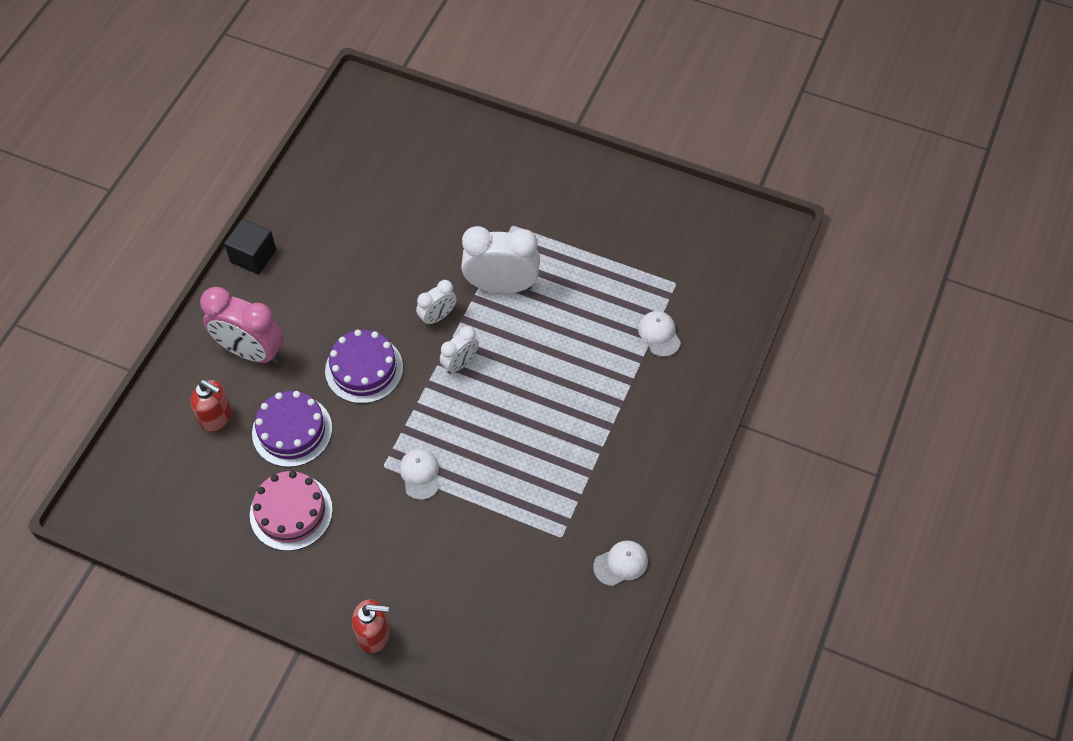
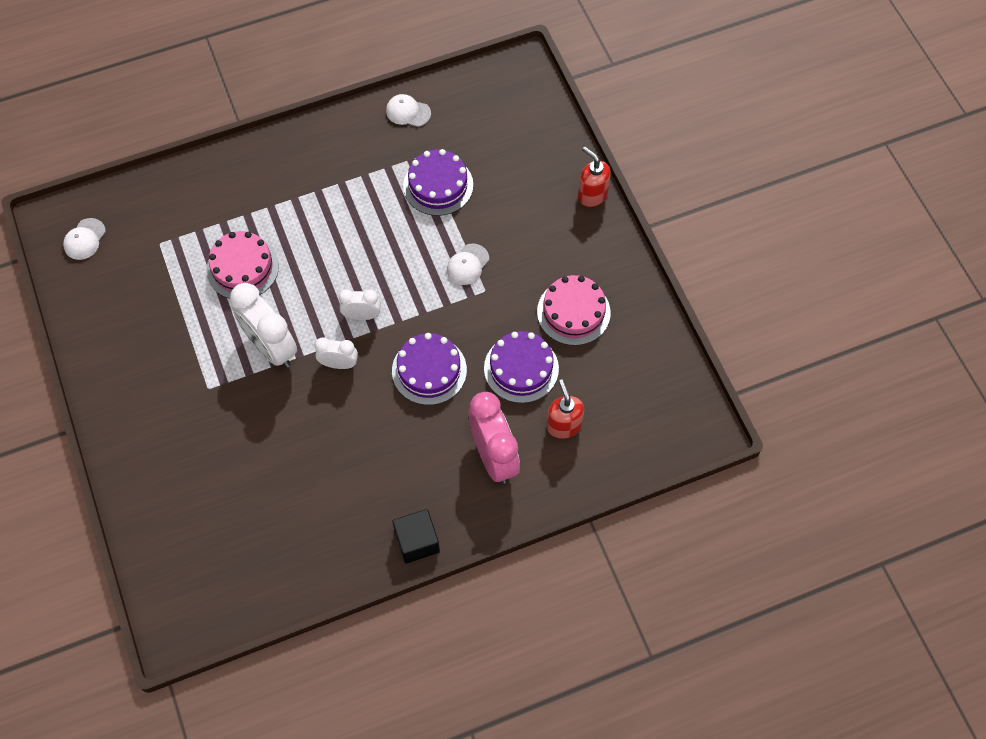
camera: 135 degrees left, 5 degrees up
(518, 520) = (438, 185): none -> purple cake
(592, 319) = (242, 267): none -> pink cake
(659, 334) = (215, 219): white cap -> white cap (84, 239)

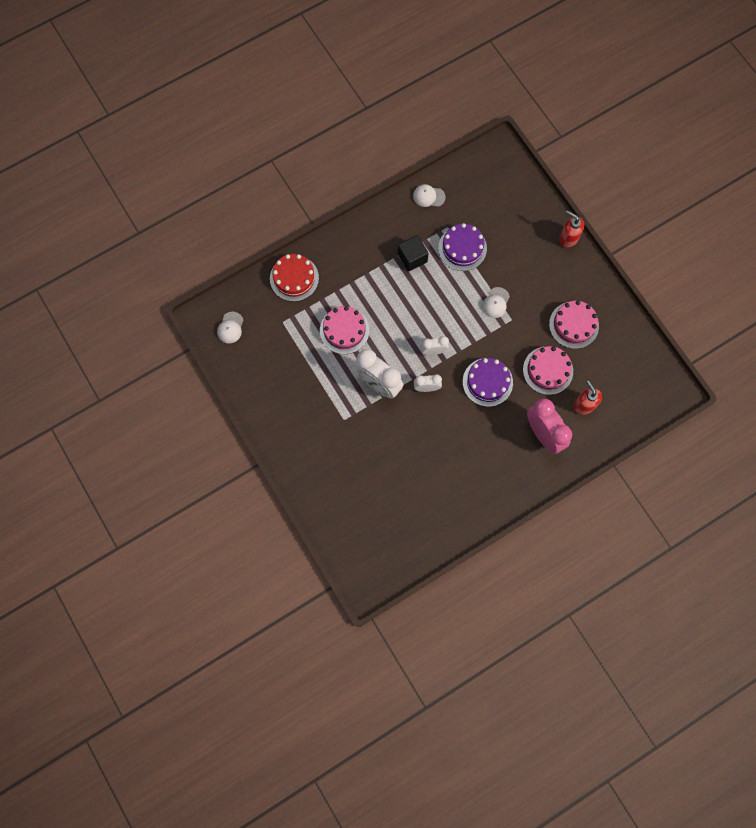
camera: 10 degrees left, 10 degrees up
(192, 188) = (294, 278): none -> red cake
(417, 541) = (507, 499): black cube -> black cube (412, 258)
(521, 368) = (548, 370): purple cake -> pink cake

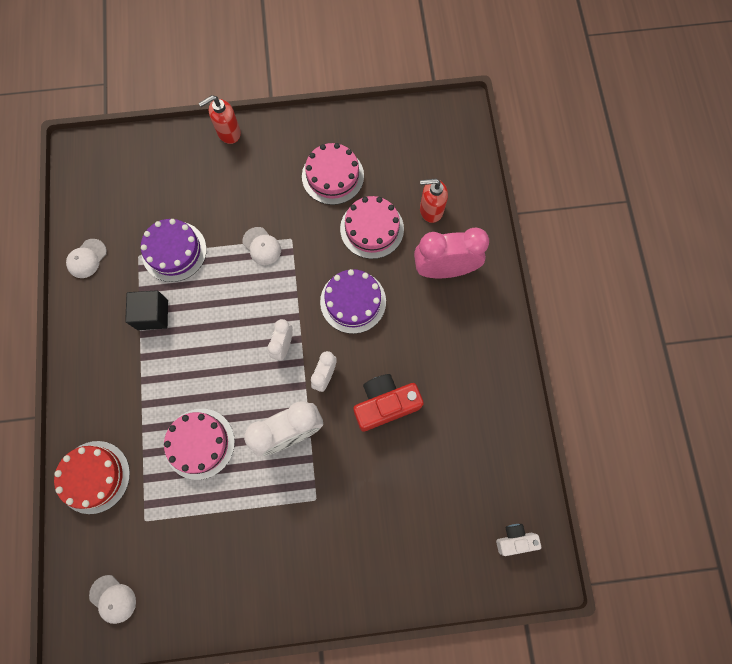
camera: 65 degrees left, 0 degrees up
(379, 558) = (514, 539): none -> white camera
(427, 435) = (385, 404): none -> red camera

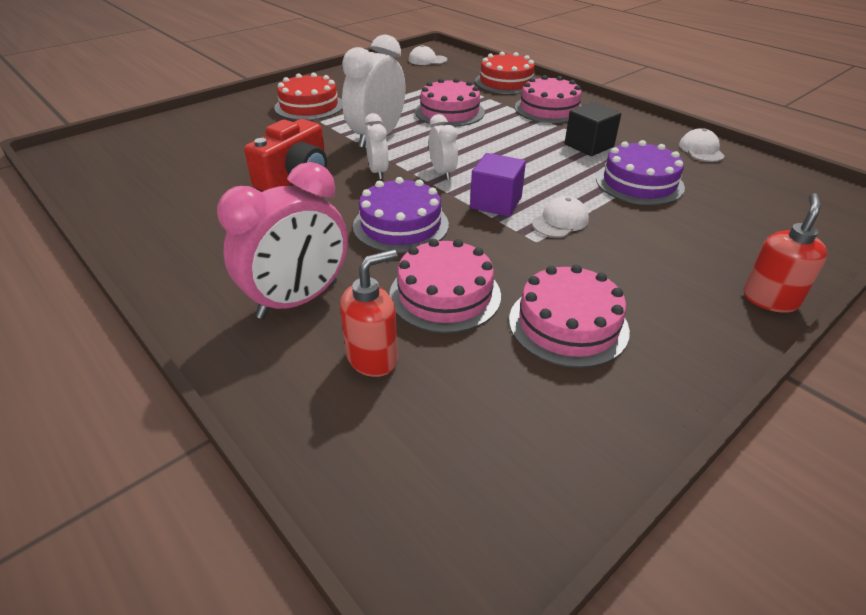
camera: 145 degrees right, 35 degrees down
(116, 393) = (549, 109): none -> pink cake
(262, 246) = (560, 221): white cap -> white cap turned 120 degrees clockwise
(280, 288) = (496, 203): none -> purple cube
(307, 542) = (309, 106): none -> red cake
(514, 539) = (101, 157): white camera -> none

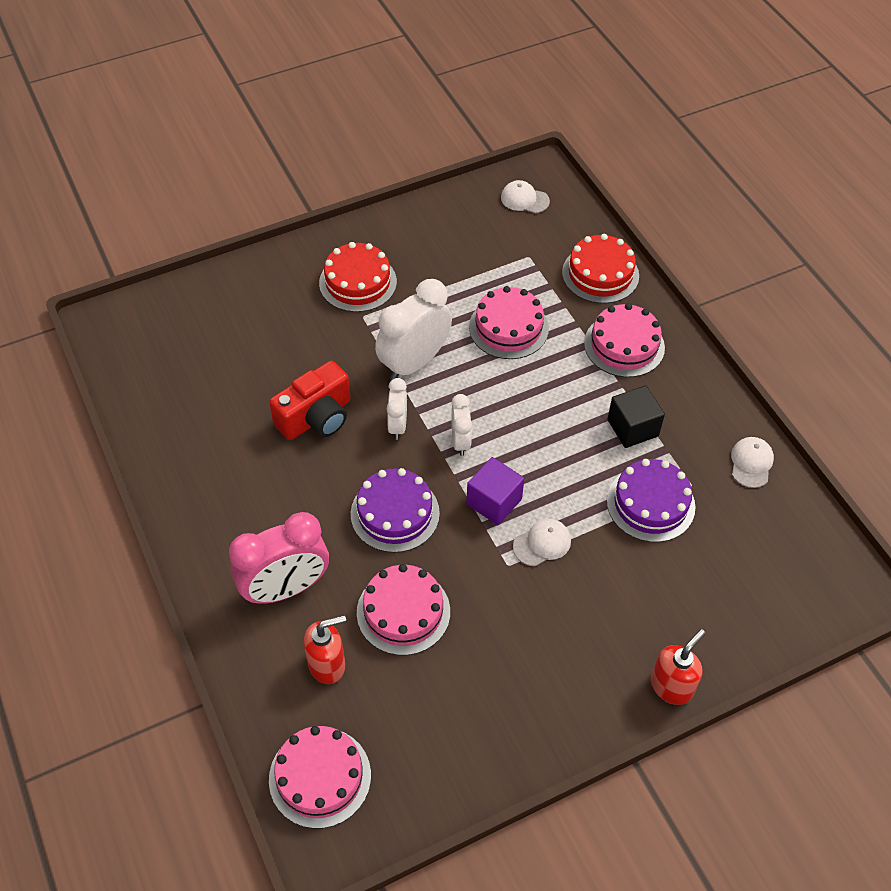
camera: 15 degrees right, 15 degrees up
(568, 324) = (488, 670): pink cake -> pink cake (320, 777)

